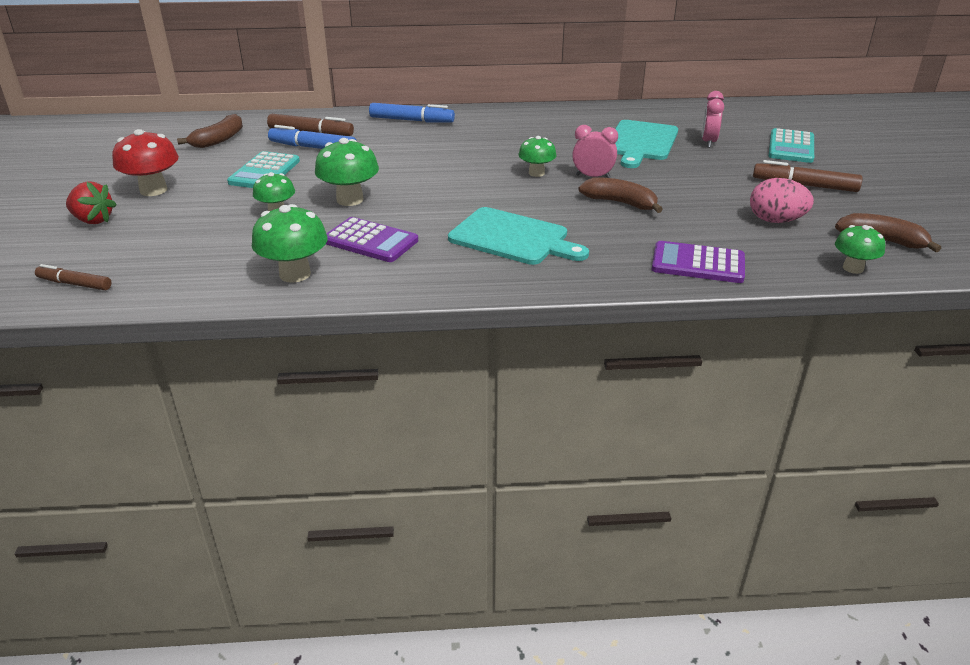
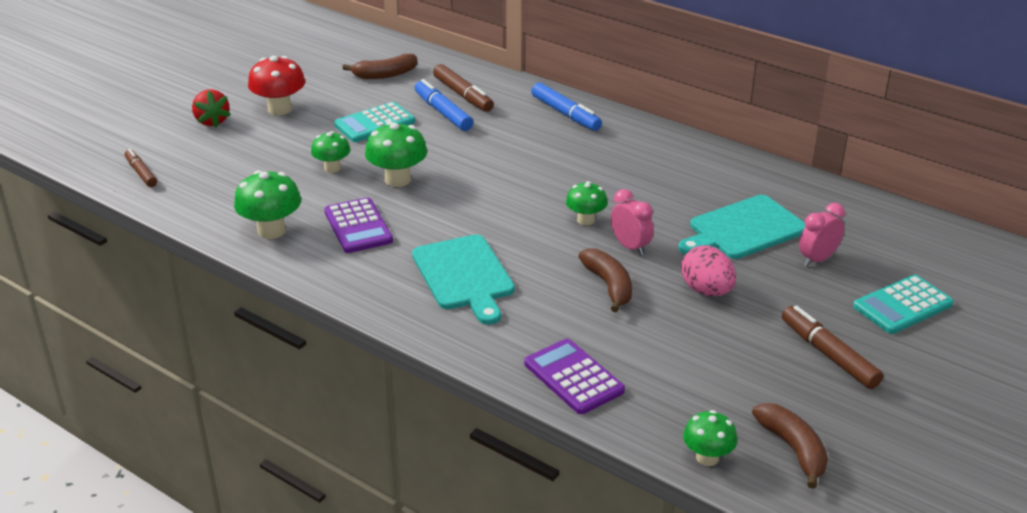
camera: 40 degrees right, 0 degrees up
(775, 221) = (723, 375): pink egg -> pink egg (706, 291)

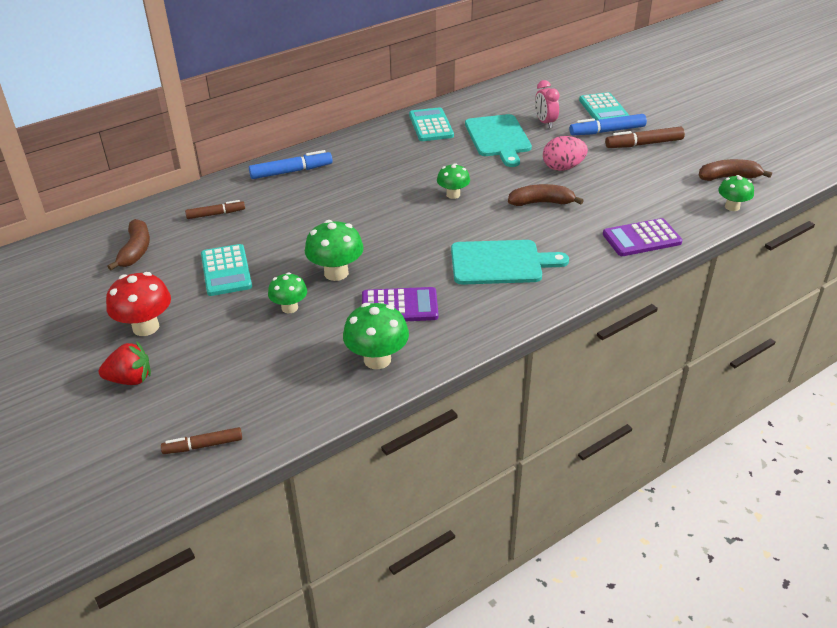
camera: 70 degrees left, 5 degrees up
(443, 112) = (238, 230): blue marker -> blue marker (607, 131)
(463, 95) = (216, 214): brown marker -> brown marker, size x0.66
(630, 247) = (497, 184): pink clock -> none
(734, 176) = (431, 125): none -> turquoise calculator

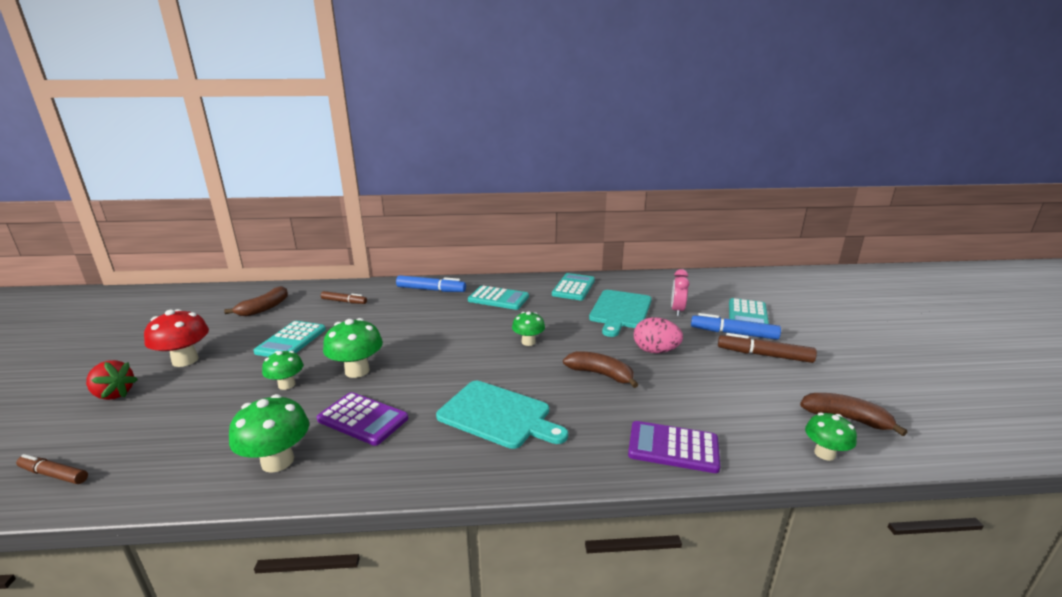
camera: 30 degrees right, 15 degrees down
(373, 160) = (498, 298): none -> turquoise calculator

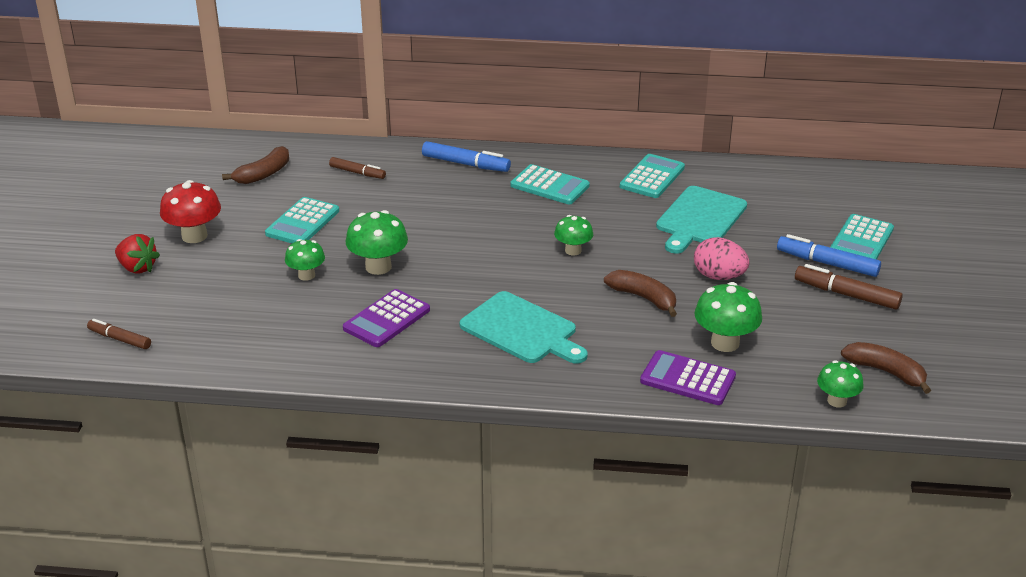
camera: 10 degrees right, 10 degrees up
(277, 461) = (311, 349): green mushroom -> green mushroom (725, 343)
(363, 419) = (387, 319): purple calculator -> purple calculator turned 90 degrees clockwise
(677, 310) = (773, 225): pink clock -> none

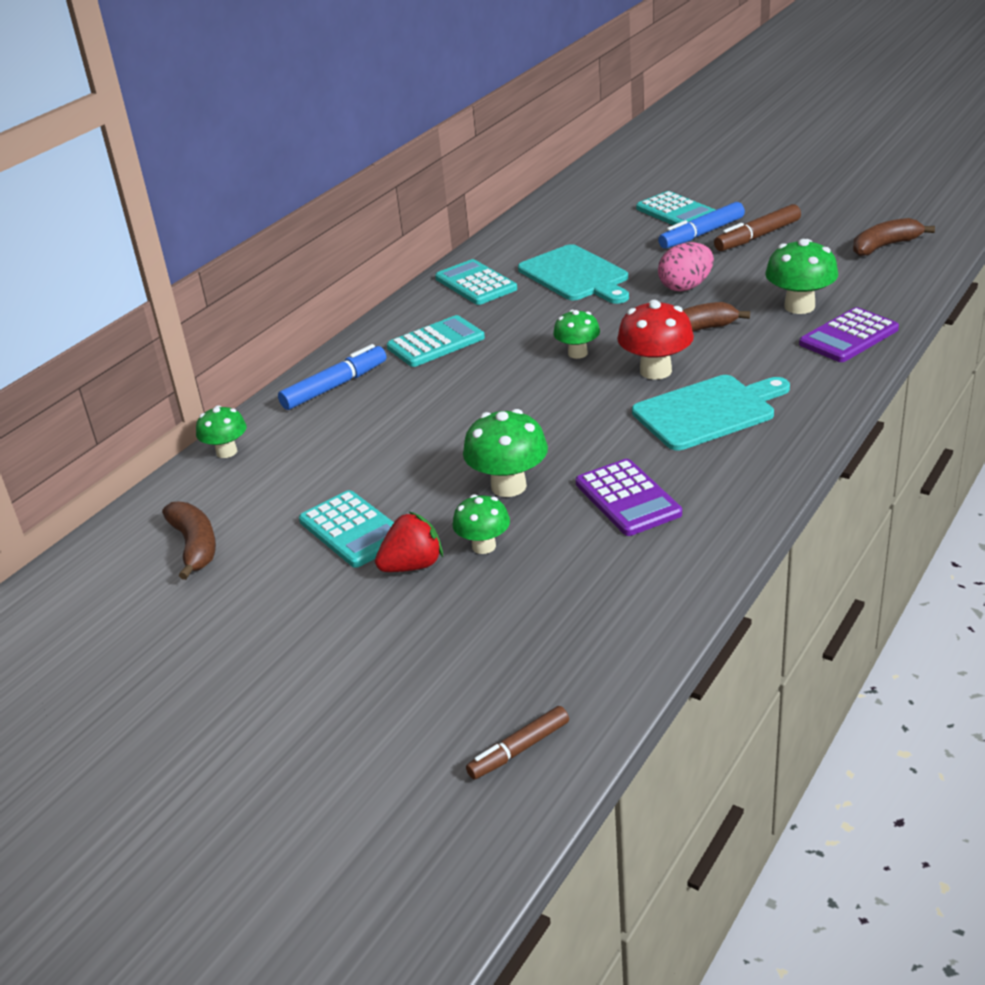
camera: 60 degrees left, 0 degrees up
(137, 268) = (337, 707): red strawberry -> red strawberry (412, 566)
(194, 236) = (299, 635): red mushroom -> red mushroom (655, 371)
(357, 173) = (273, 467): brown marker -> none
(837, 401) = (917, 275): green mushroom -> green mushroom (226, 452)

